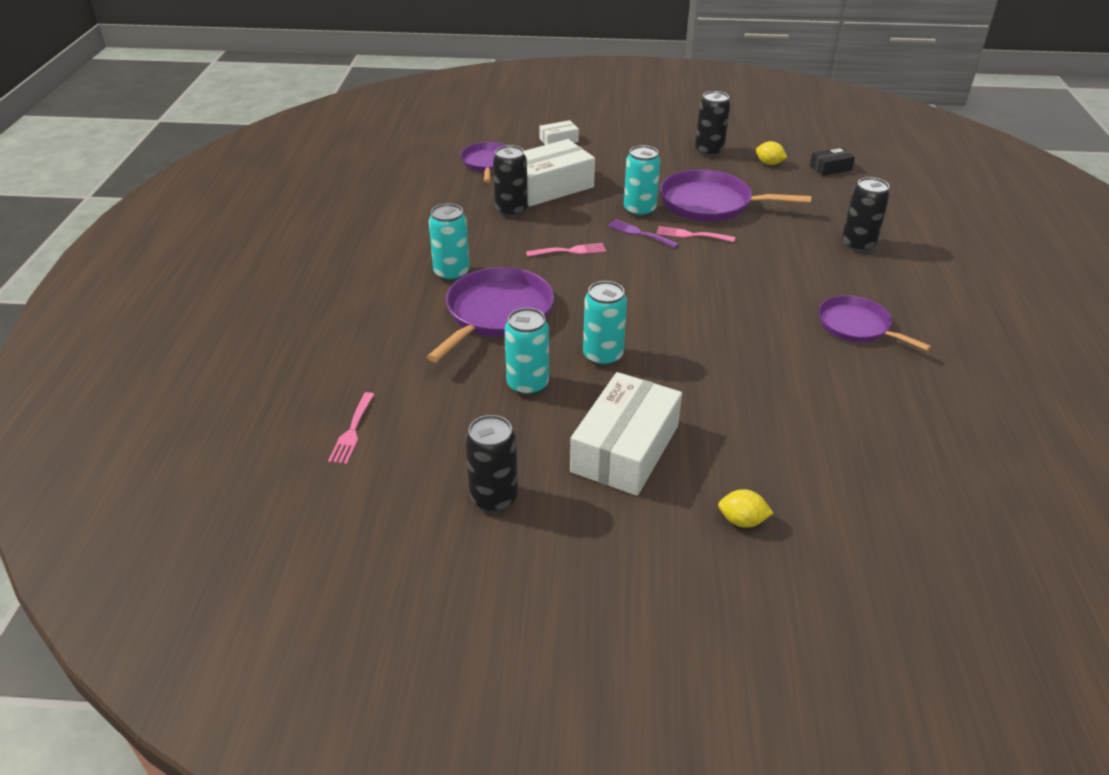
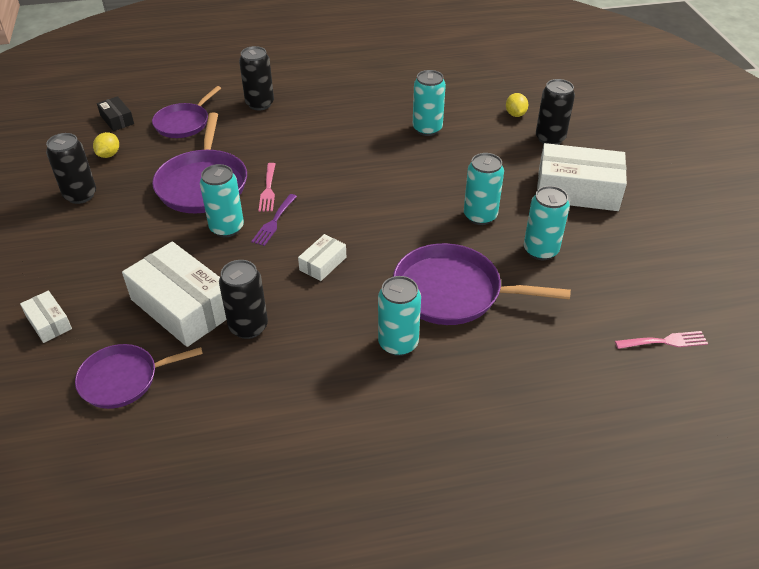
camera: 105 degrees left, 5 degrees up
(494, 498) = (669, 242): black can -> black can (550, 138)
(569, 251) = (323, 263): pink fork -> white box
(742, 521) = (606, 138): yellow lemon -> yellow lemon (515, 114)
(790, 353) = (427, 129): none -> turquoise can
(857, 326) = (378, 103): purple pan -> purple pan (184, 123)

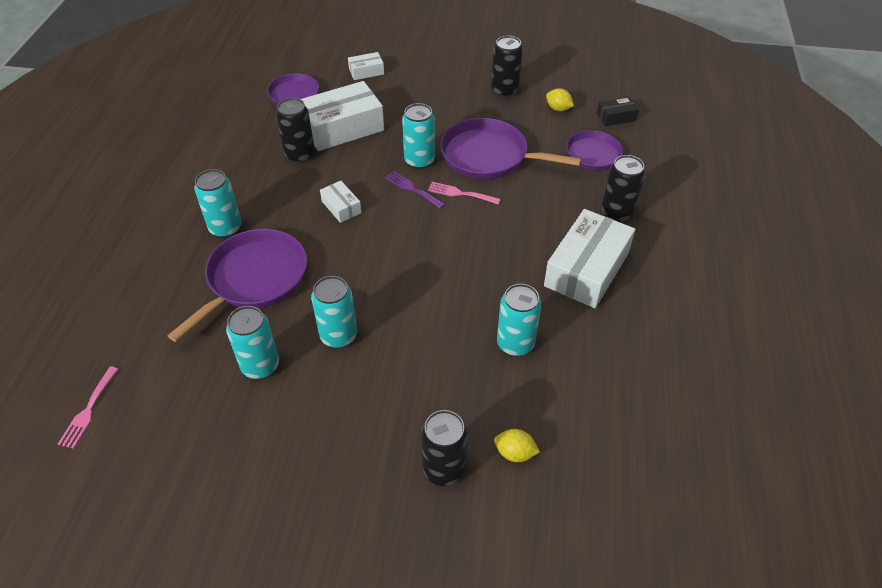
camera: 110 degrees right, 5 degrees up
(577, 190) = (330, 448): white box -> white box (586, 269)

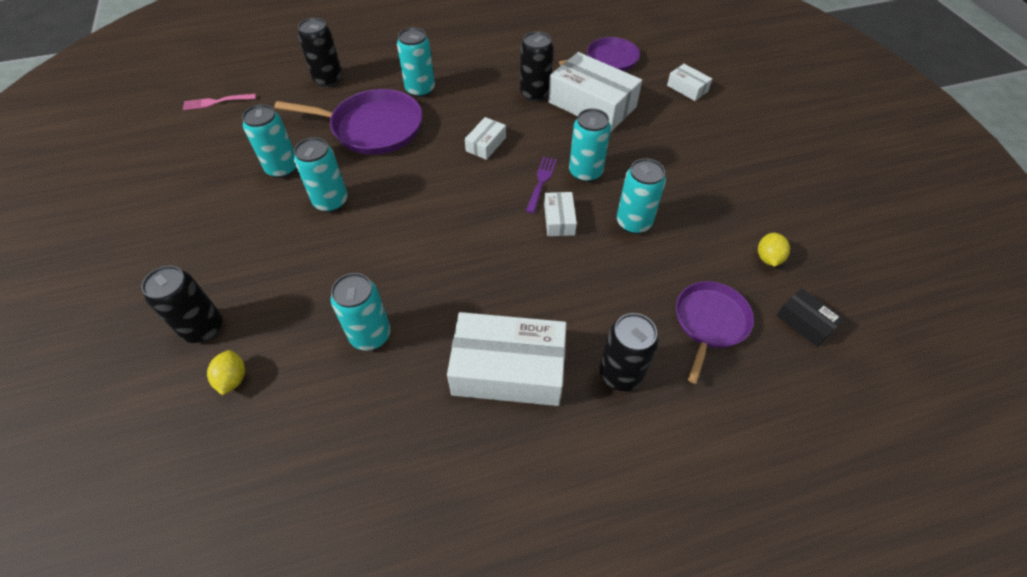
camera: 65 degrees right, 5 degrees up
(460, 193) = (559, 220): pink fork -> white box
(489, 156) = (633, 223): purple pan -> turquoise can
(504, 91) = (755, 200): black can -> black can (328, 80)

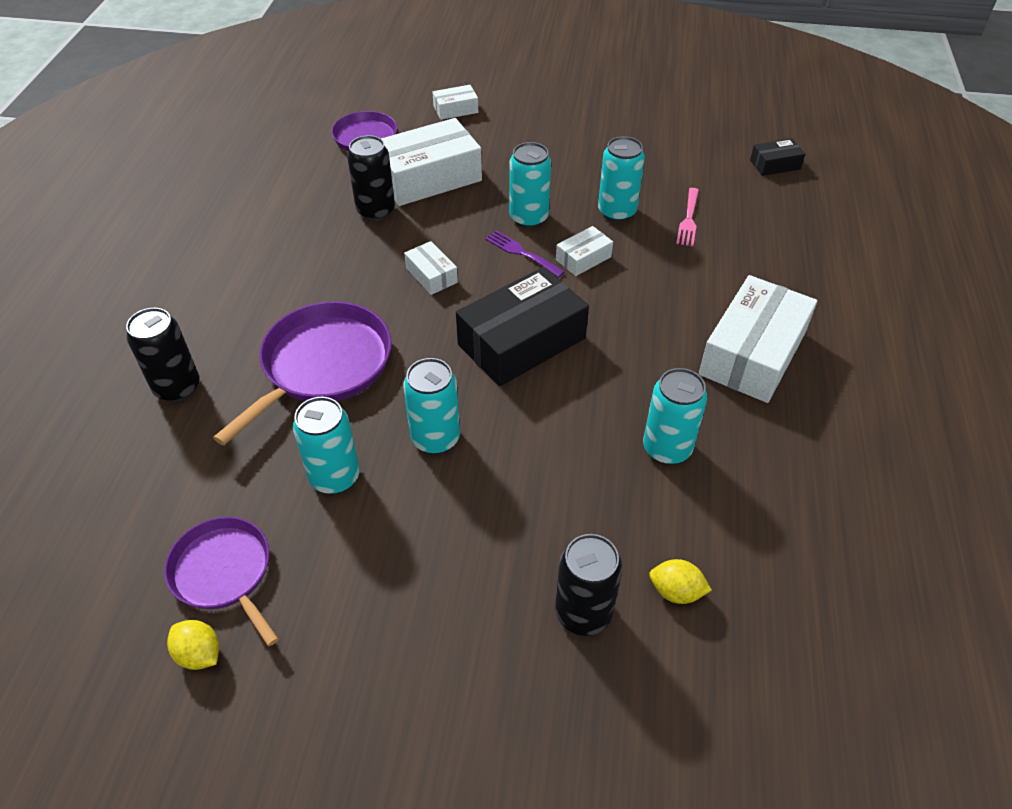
camera: 65 degrees left, 5 degrees down
(216, 102) = (110, 535): pink fork -> pink fork (688, 220)
(420, 90) = (284, 302): turquoise can -> none
(444, 214) = (521, 341): none -> black box
(559, 220) = (583, 258): white box -> white box turned 60 degrees counterclockwise
(620, 374) = (785, 283): black can -> none
(710, 322) = (753, 213): purple pan -> purple pan (224, 573)
(768, 258) = (701, 154): yellow lemon -> yellow lemon (199, 654)

